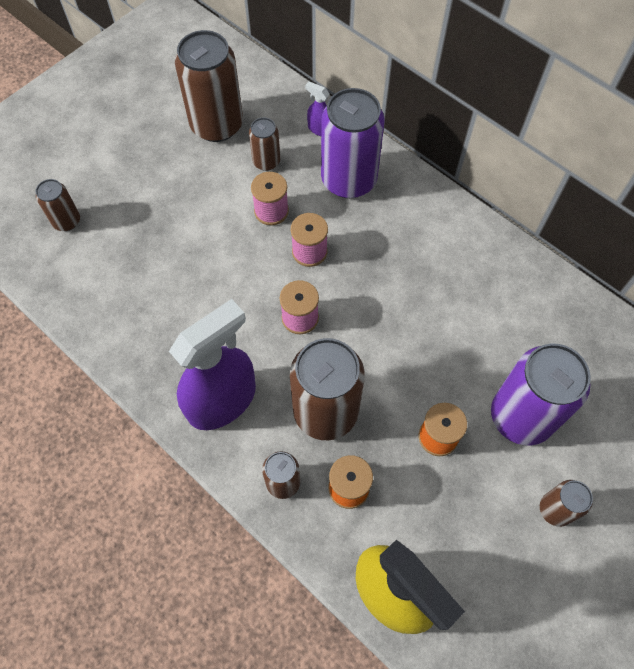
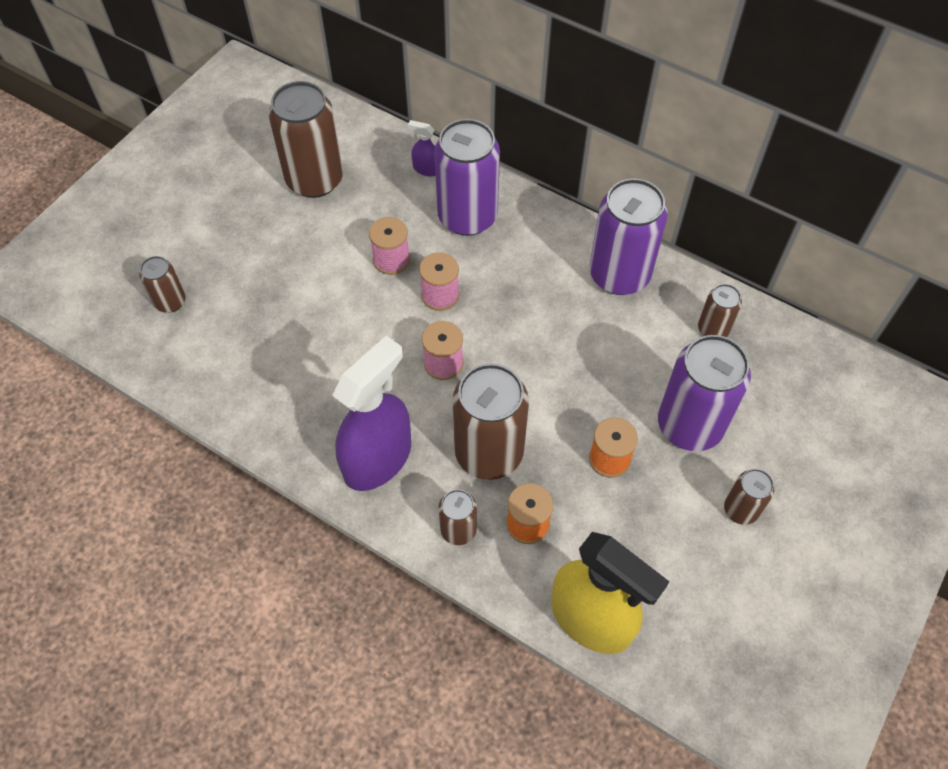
camera: 10 degrees left, 5 degrees down
(266, 161) = (376, 210): brown can -> brown can (713, 329)
(480, 257) = (619, 275): none -> purple can

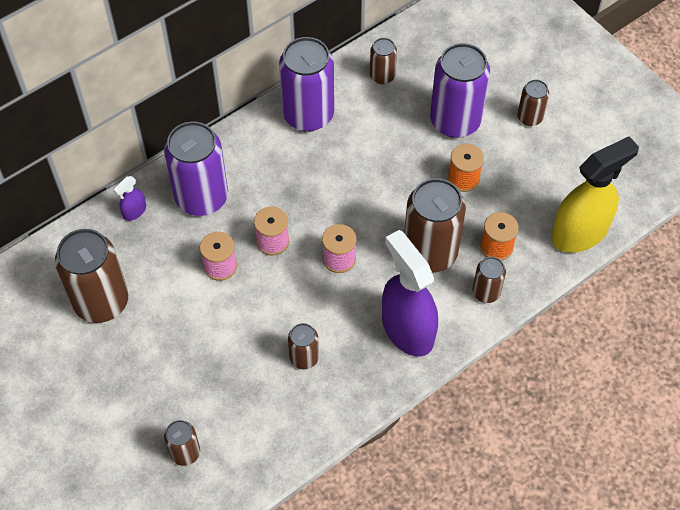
camera: 70 degrees left, 0 degrees up
(308, 369) = (304, 358): none -> brown can

